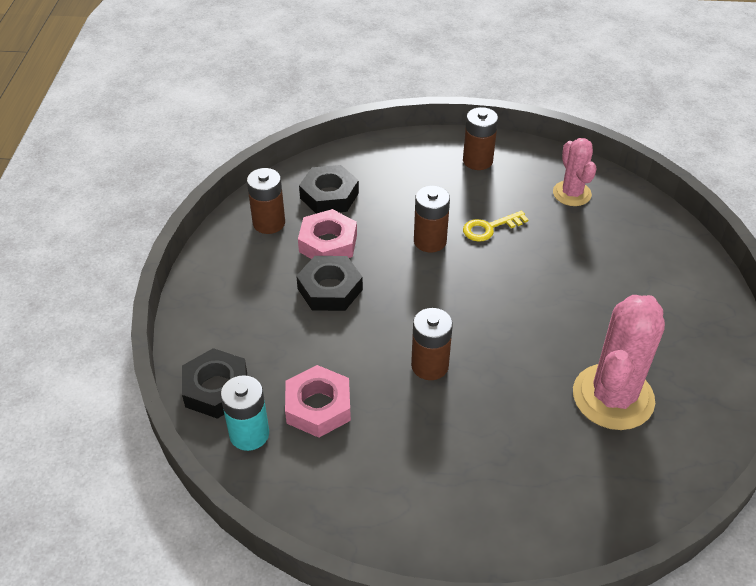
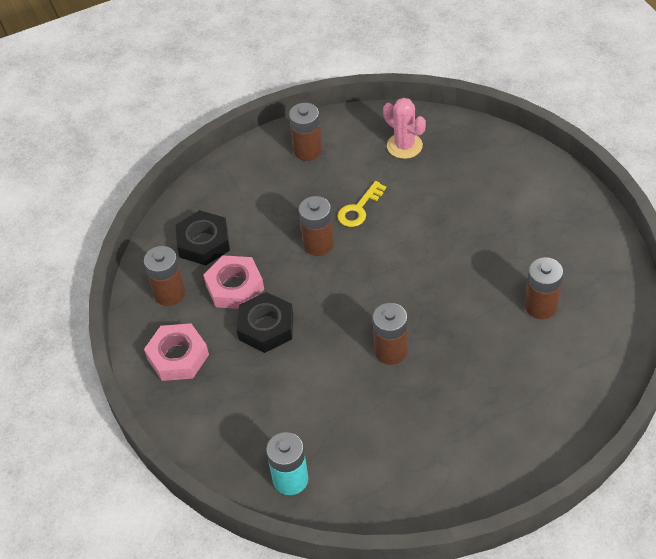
camera: 25 degrees left, 5 degrees up
(216, 389) = (236, 458): black nut -> none
(318, 406) = (328, 429): pink nut -> pink nut (178, 356)
(613, 397) = (541, 306): pink cactus -> brown battery

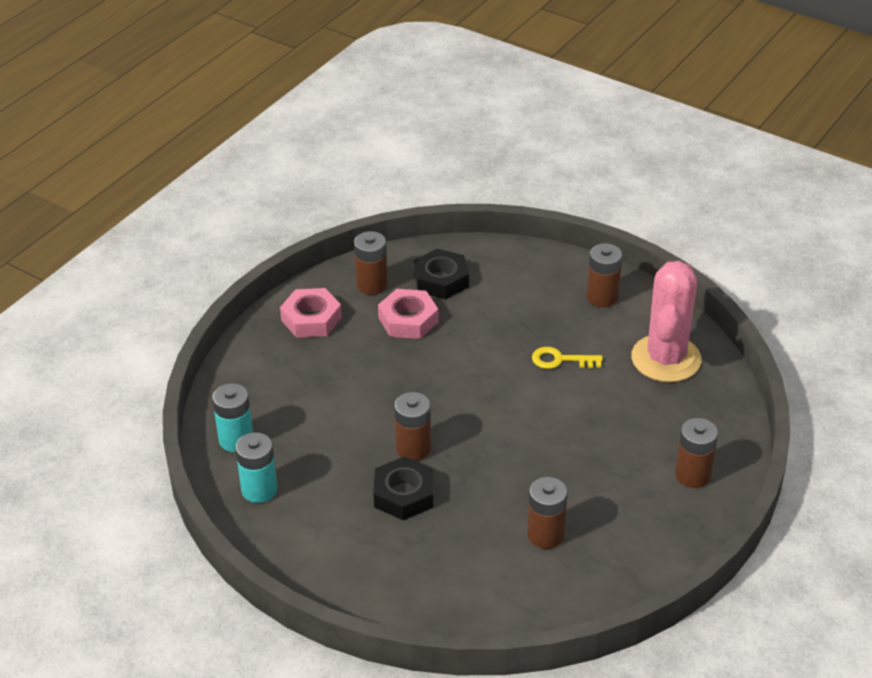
camera: 55 degrees right, 10 degrees down
(266, 327) = (380, 357): black nut -> black nut (404, 494)
(318, 244) = (497, 351): brown battery -> brown battery (692, 475)
(365, 486) = (259, 490): none -> turquoise battery
(404, 146) = (666, 359): pink cactus -> pink cactus, size x1.72

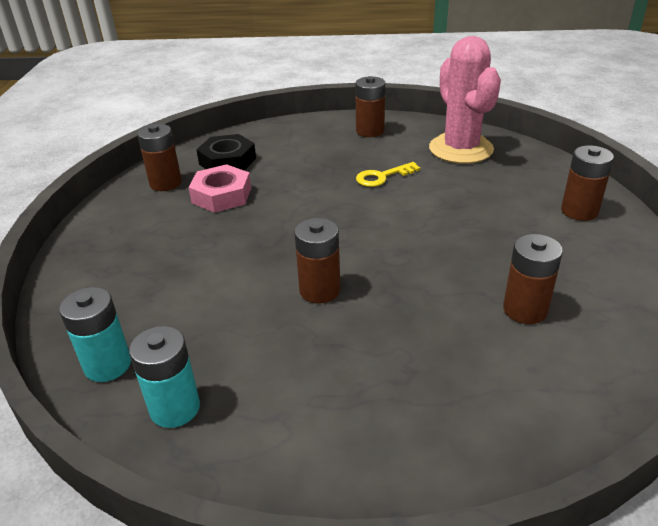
camera: 30 degrees left, 5 degrees down
(311, 319) = (123, 226): pink nut -> none
(404, 494) = (350, 336): black nut -> none

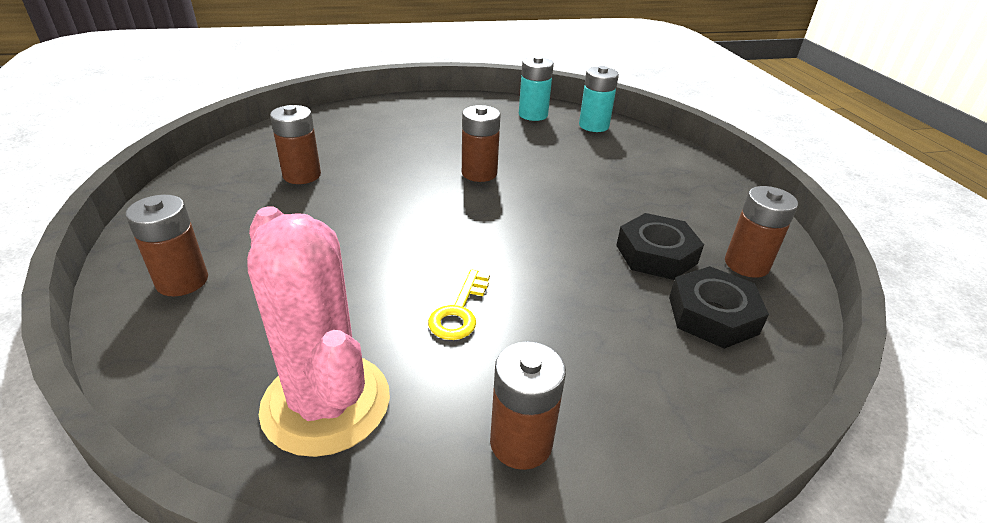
camera: 160 degrees right, 0 degrees up
(222, 195) = (656, 254): pink nut -> black nut
(382, 177) = (459, 311): yellow key -> yellow key turned 150 degrees clockwise

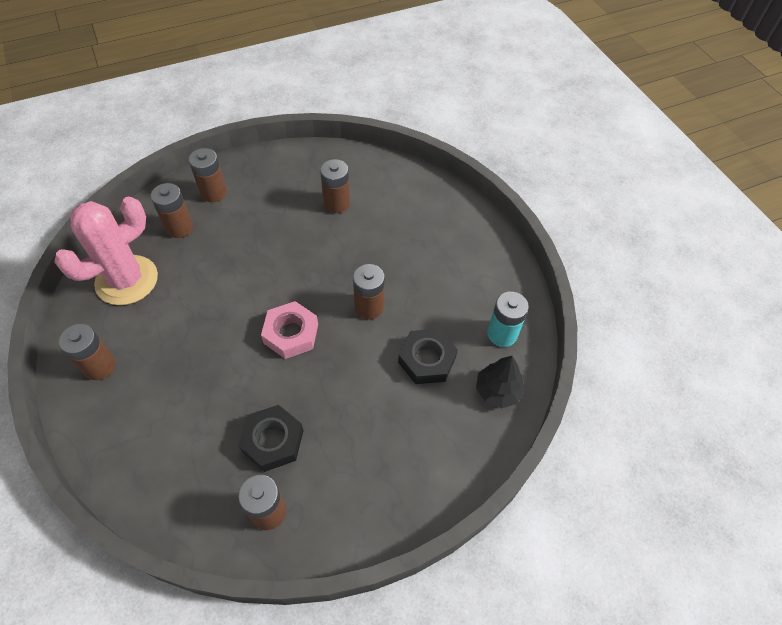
camera: 80 degrees right, 20 degrees up
(236, 326) = (179, 227): none -> brown battery
(459, 311) = (197, 323): yellow key -> none
(502, 228) = (291, 334): none -> pink nut
(594, 126) = (497, 391): turquoise battery -> black tree
(712, 315) = (203, 475): black nut -> black nut (427, 360)

